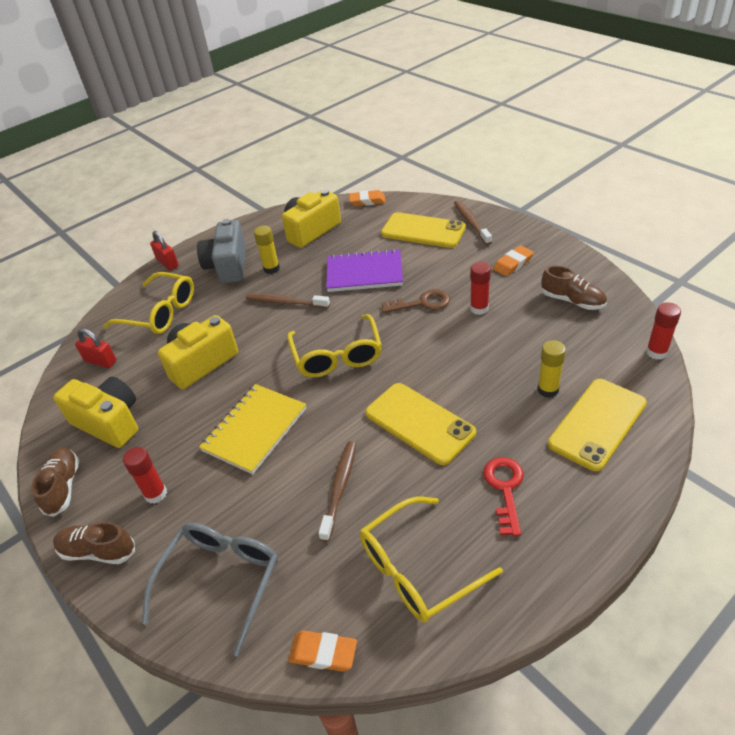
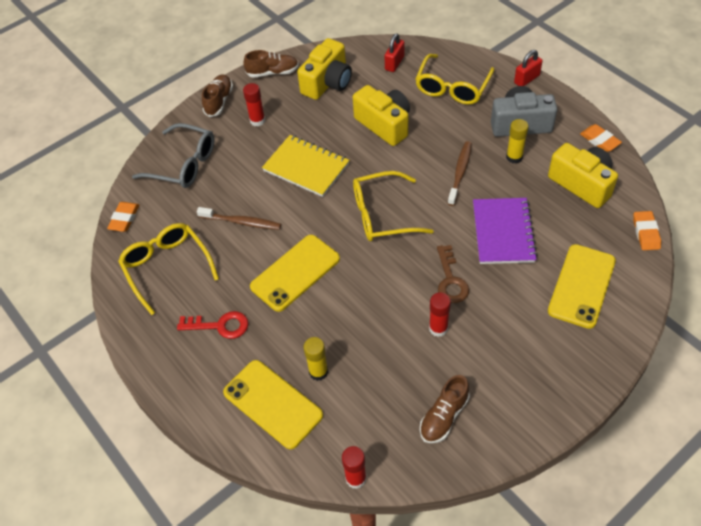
camera: 90 degrees right, 10 degrees up
(471, 222) = (599, 335): brown toothbrush -> none
(513, 263) = (514, 369): orange eraser -> orange eraser (599, 140)

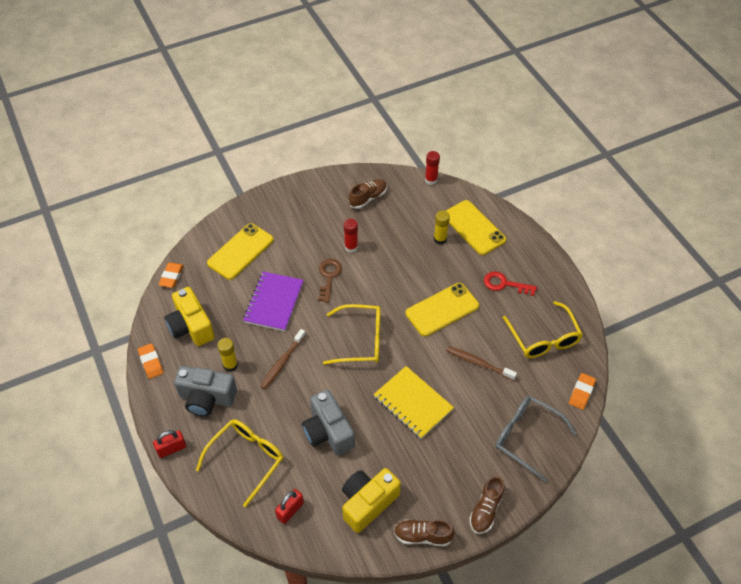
camera: 170 degrees left, 0 degrees up
(257, 120) = (449, 471): red glue stick -> none
(384, 124) = (328, 432): yellow camera -> grey camera

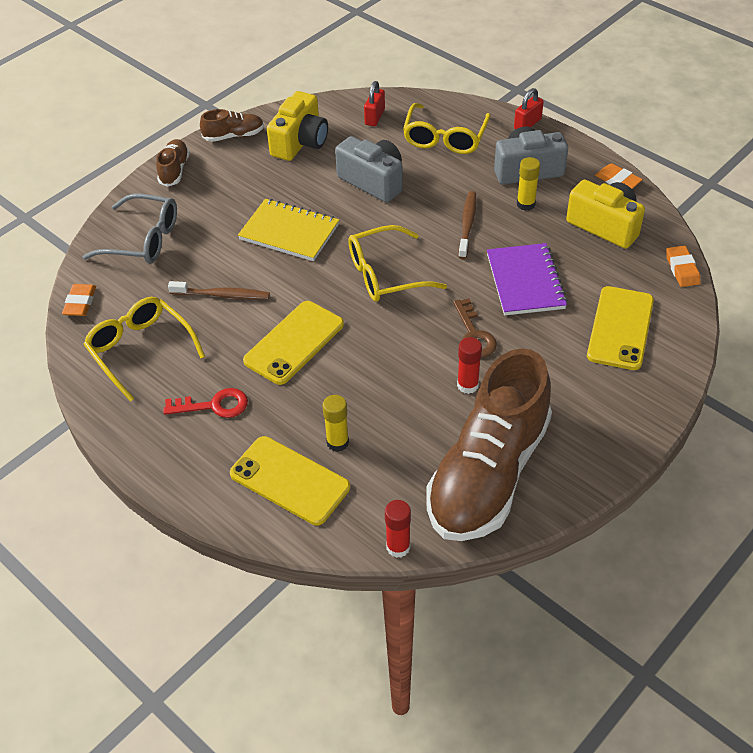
camera: 160 degrees right, 5 degrees down
(368, 198) = (488, 474): brown shoe -> brown shoe, size x2.41

